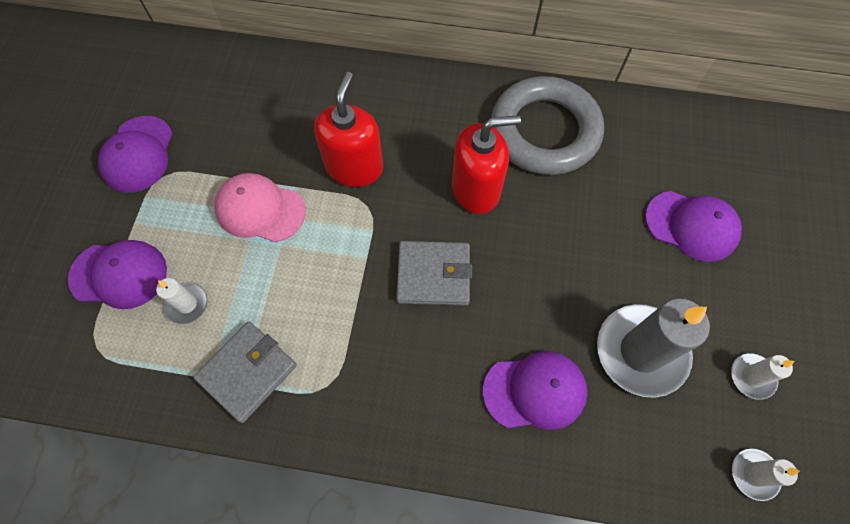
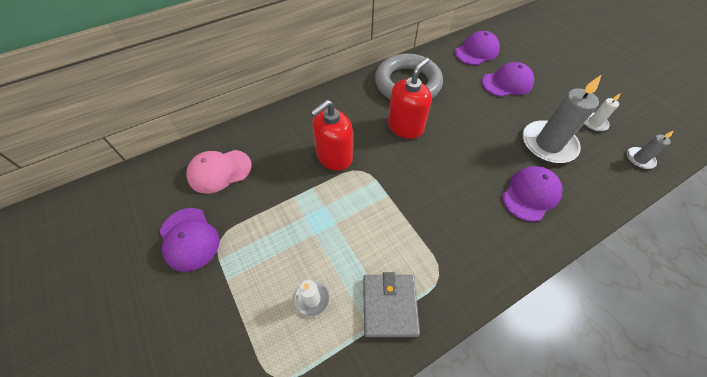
camera: 40 degrees left, 10 degrees down
(119, 274) = (247, 319): purple cap -> purple cap (476, 51)
(260, 209) = (303, 214): pink cap -> pink cap (219, 171)
(354, 167) = (334, 157): red soap dispenser -> red soap dispenser turned 105 degrees counterclockwise
(433, 275) = (429, 178): grey wallet -> none
(754, 474) = (639, 159): white candle -> grey candle

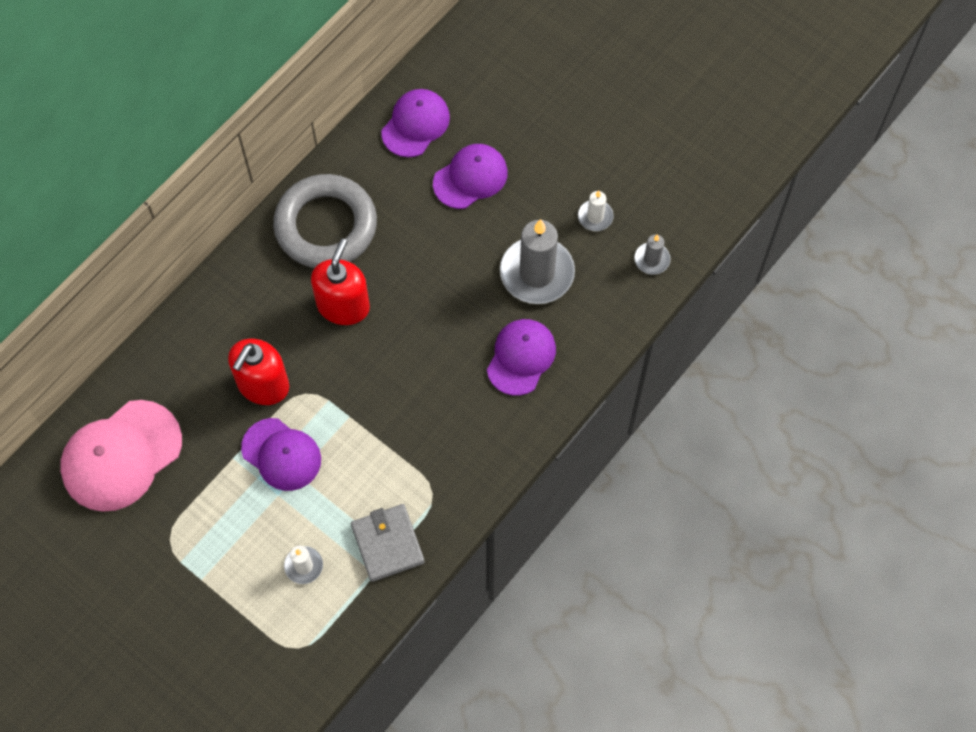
camera: 20 degrees left, 10 degrees up
(189, 239) = (133, 551): purple cap -> purple cap (281, 454)
(219, 171) = (121, 456): pink cap -> pink cap, size x1.50

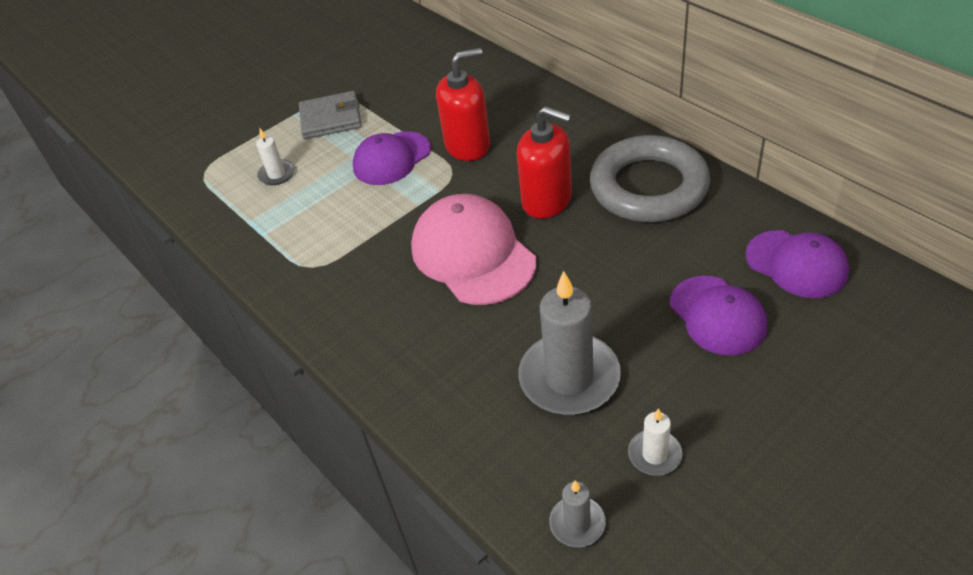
camera: 105 degrees right, 20 degrees down
(121, 456) = (421, 67): pink cap -> pink cap (473, 254)
(263, 385) = (468, 145): red soap dispenser -> red soap dispenser turned 120 degrees clockwise
(387, 544) = (273, 231): grey wallet -> grey wallet (331, 119)
(521, 357) = (452, 353): purple cap -> none

